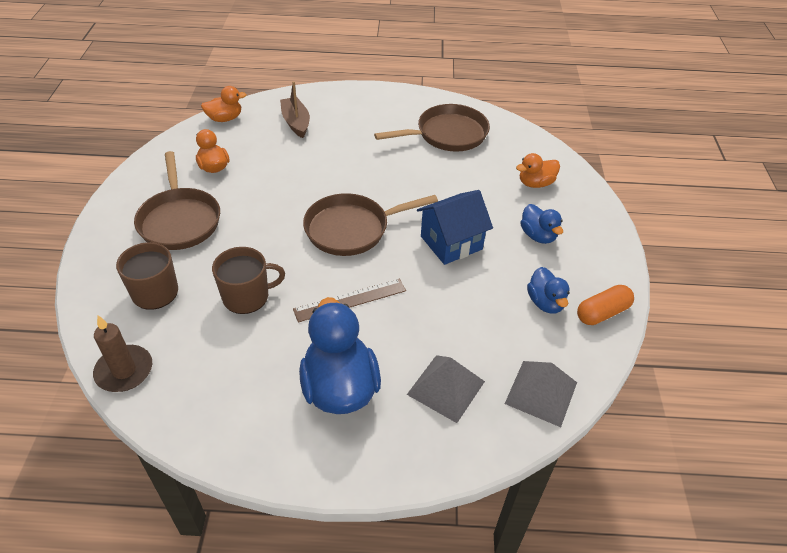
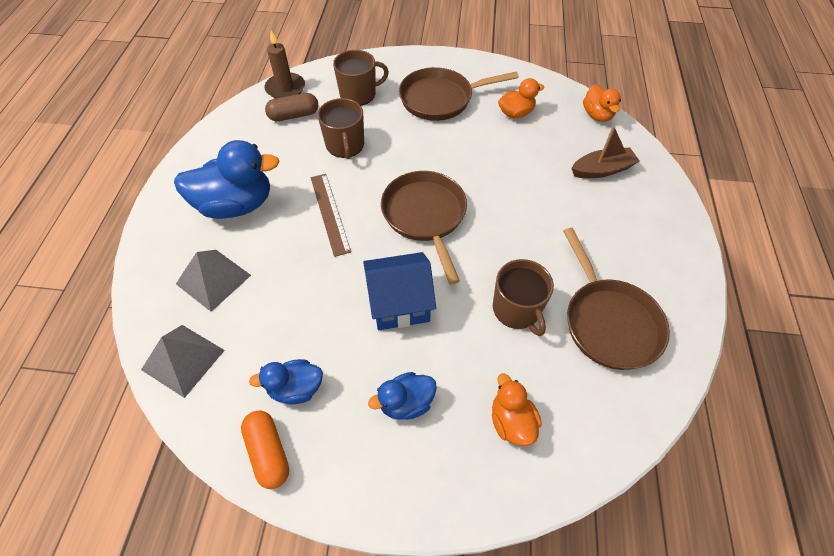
camera: 95 degrees right, 10 degrees up
(184, 353) = (294, 115): none -> brown capsule
(445, 177) = (517, 309): none -> brown mug
(451, 243) = (399, 304): blue house -> blue house turned 75 degrees counterclockwise

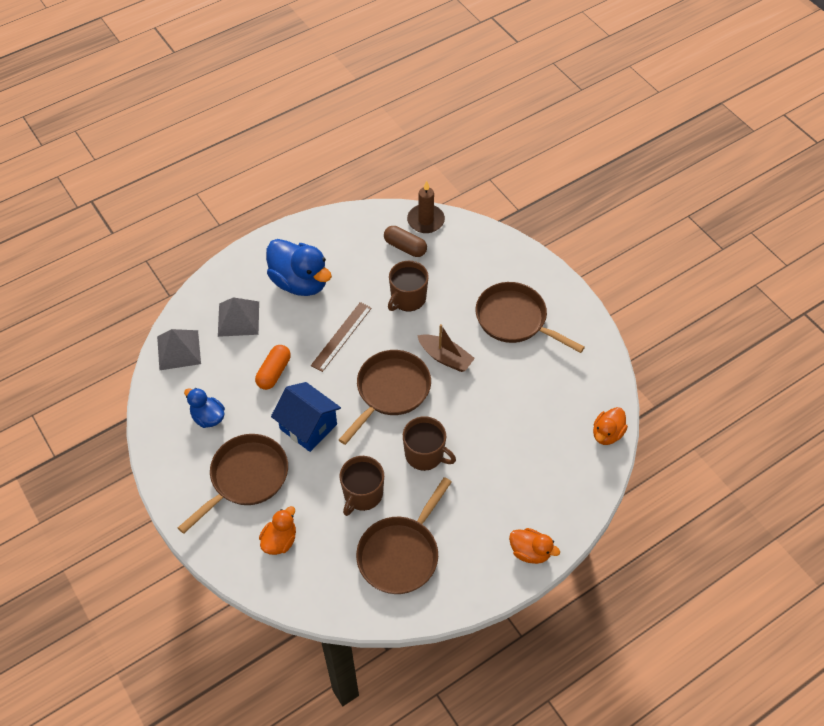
camera: 50 degrees right, 0 degrees up
(268, 452) = (163, 434): orange capsule -> orange capsule (274, 372)
(359, 94) = (466, 267): brown mug -> brown mug (425, 454)
(406, 403) = (245, 478): blue duck -> brown pan
(515, 113) = (550, 378): orange duck -> orange duck (530, 552)
(602, 170) = (545, 472): brown boat -> brown boat (445, 357)

